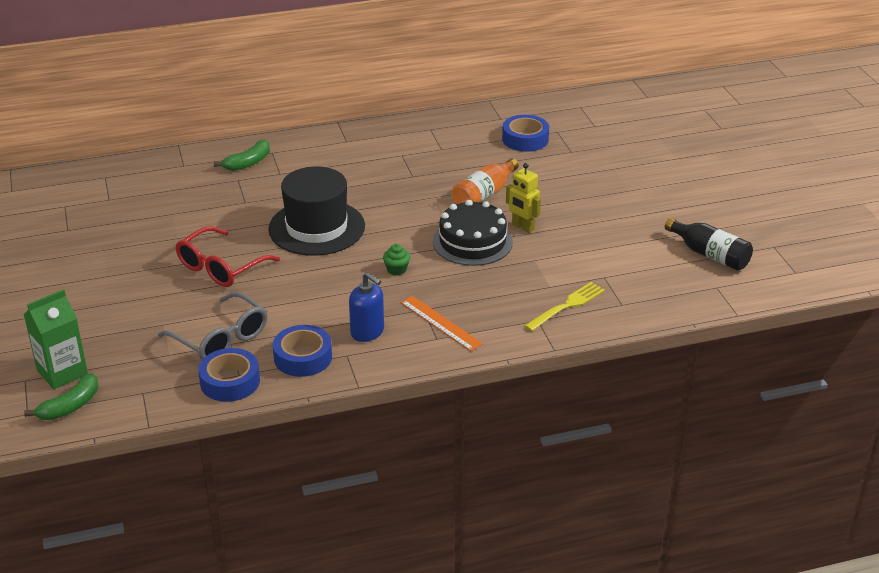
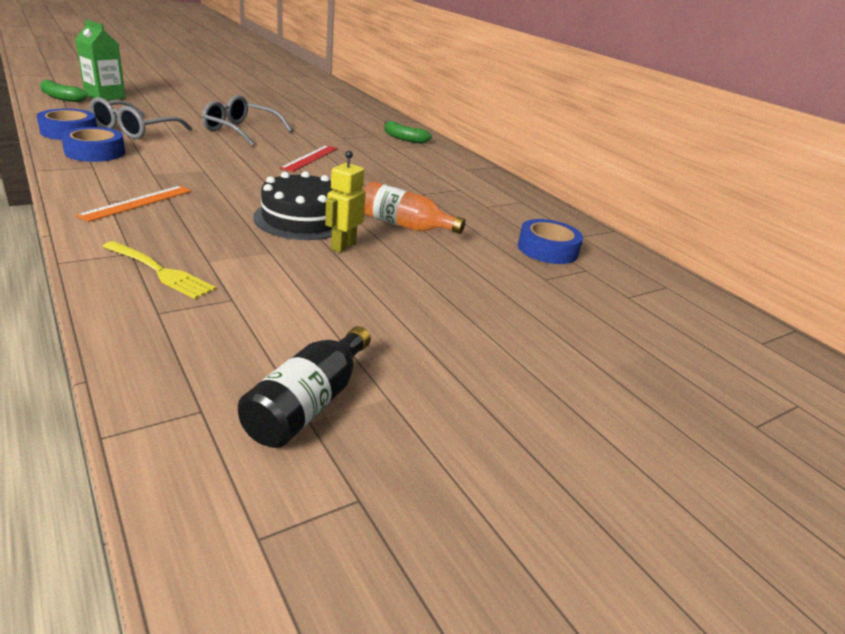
camera: 70 degrees right, 5 degrees down
(221, 267) = (241, 131): red glasses -> grey glasses
(316, 228) = (310, 158): black hat -> red ruler
(367, 332) = (129, 174): blue soap dispenser -> none
(396, 270) = (241, 185): green cupcake -> none

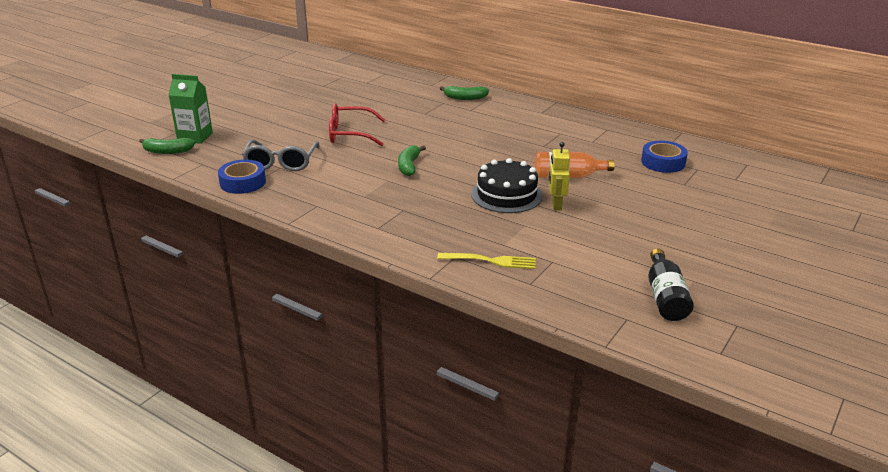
camera: 20 degrees left, 0 degrees up
(95, 152) = (295, 193): blue tape -> none
(137, 203) = (397, 222): orange ruler -> none
(241, 131) = (350, 134): grey glasses -> red glasses
(247, 166) = (409, 166): none -> green banana
(310, 158) = (434, 142): red ruler -> none

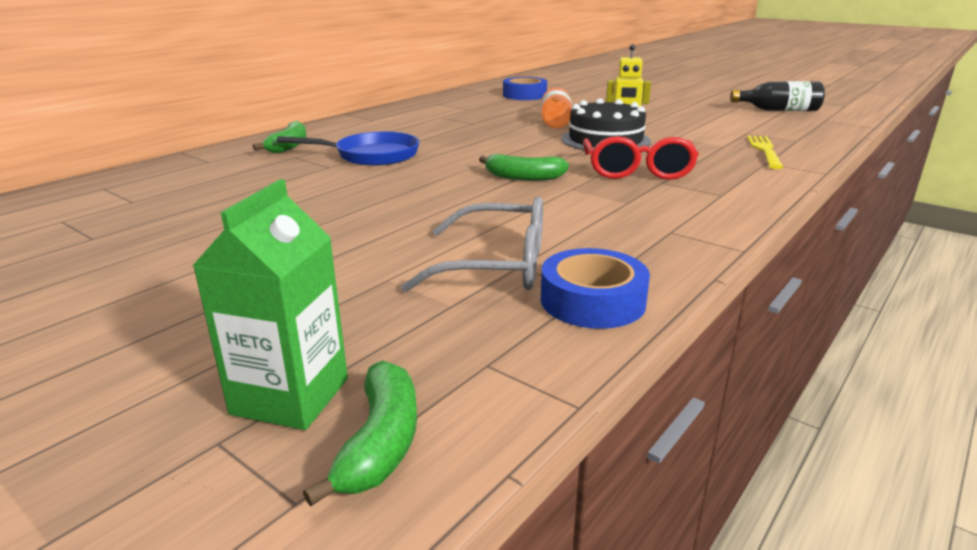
camera: 85 degrees left, 5 degrees down
(350, 134) = (383, 212): red glasses -> red glasses (637, 170)
(449, 121) = (372, 156): none -> blue pan

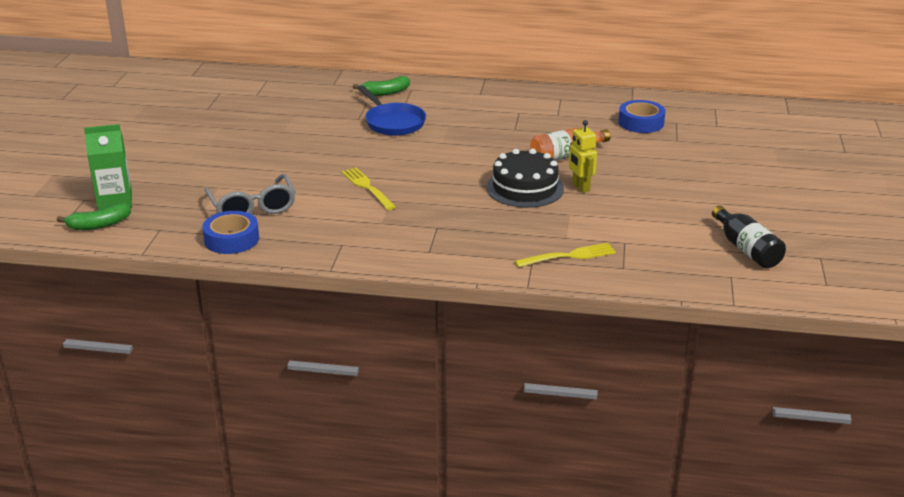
camera: 60 degrees right, 5 degrees up
(523, 177) = (398, 180): green banana -> none
(523, 193) = (368, 188): none -> yellow fork
(637, 170) = (454, 214): red glasses -> none

